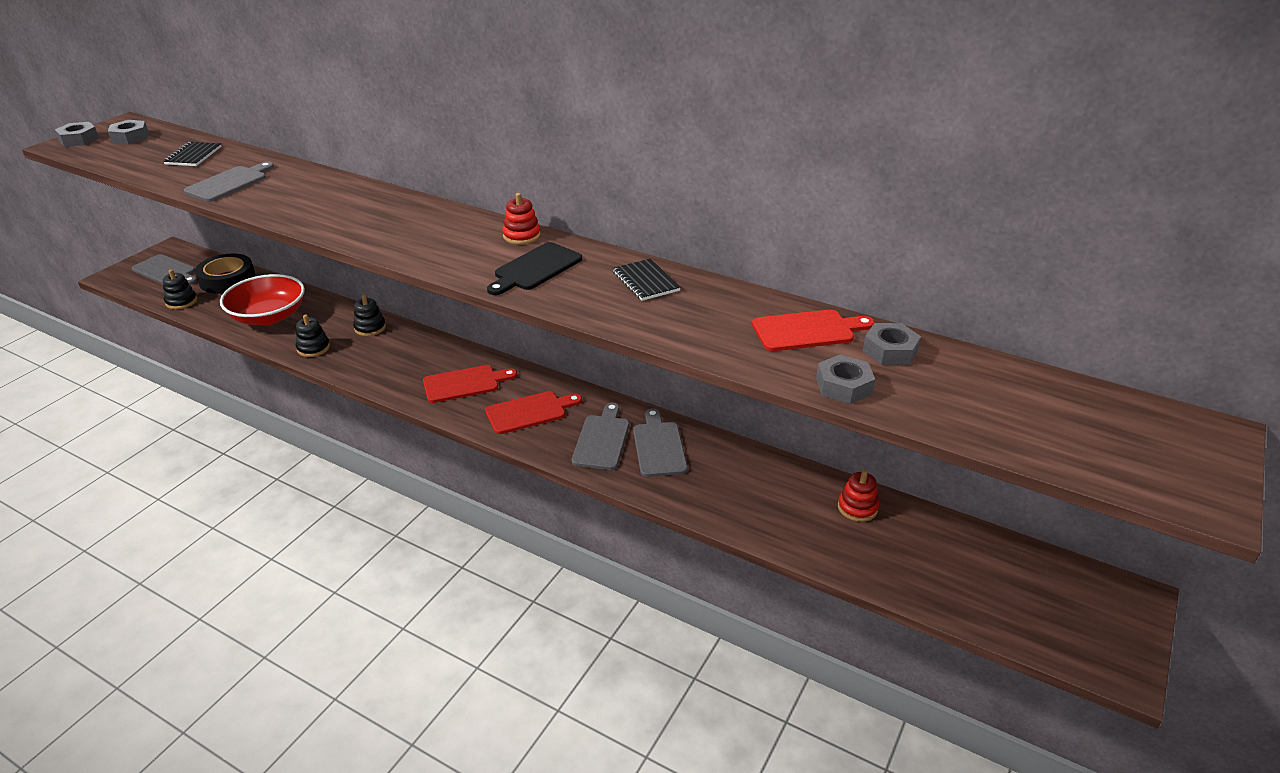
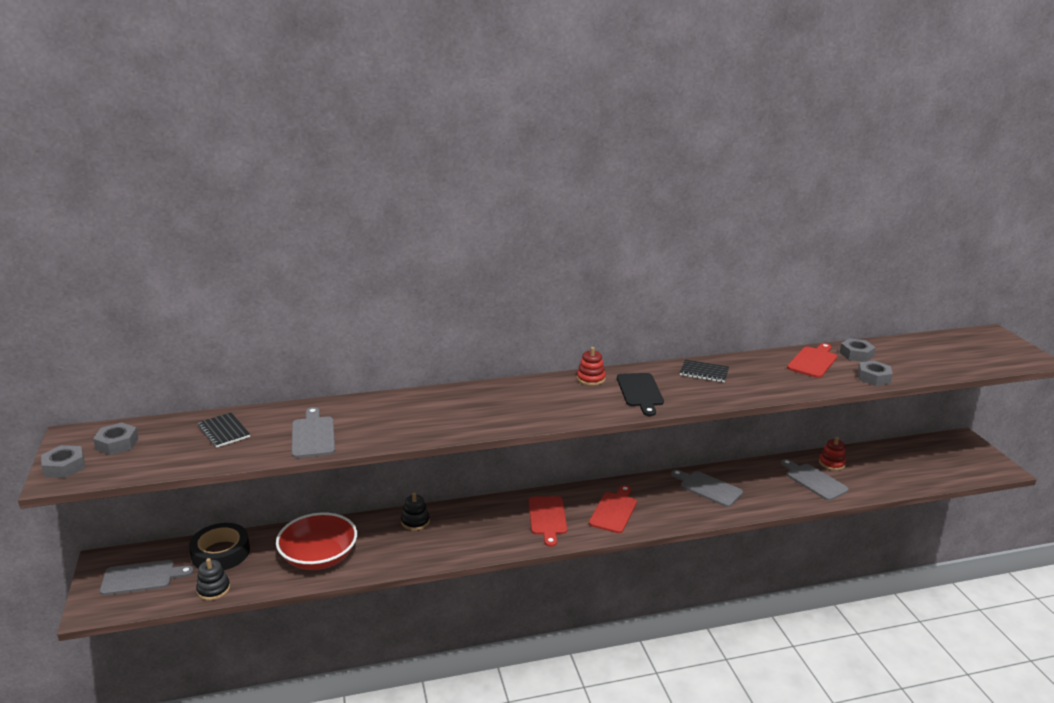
camera: 45 degrees left, 10 degrees down
(313, 348) = (401, 556): black stacking toy -> none
(465, 384) = (547, 518): red cutting board -> red cutting board turned 150 degrees clockwise
(602, 440) = (677, 502): grey cutting board -> grey cutting board (814, 481)

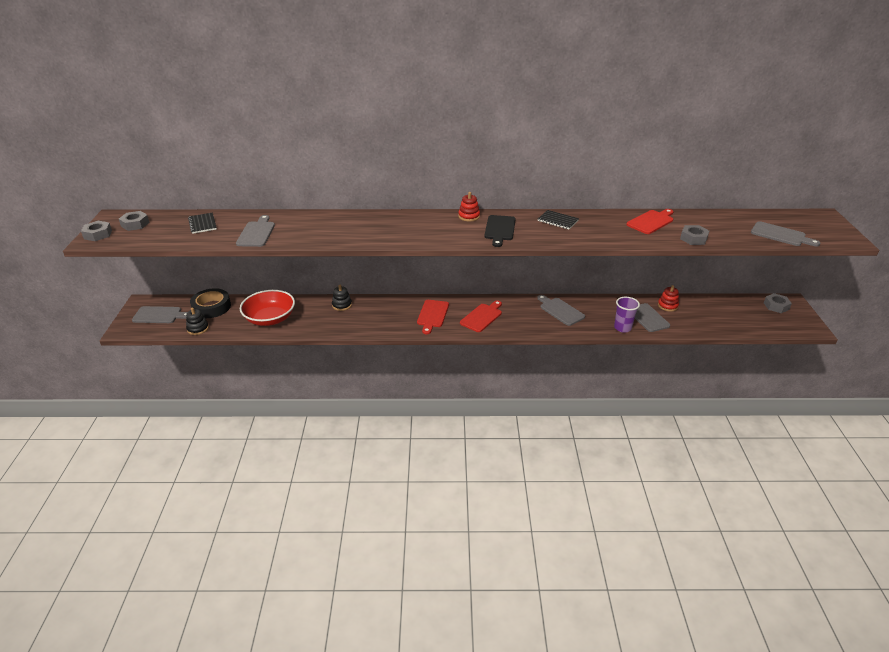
camera: 15 degrees right, 10 degrees up
(794, 500) = (622, 328): none -> purple cup
(856, 354) = (691, 220): grey nut -> grey nut (776, 306)
(963, 362) = (780, 235): none -> grey cutting board

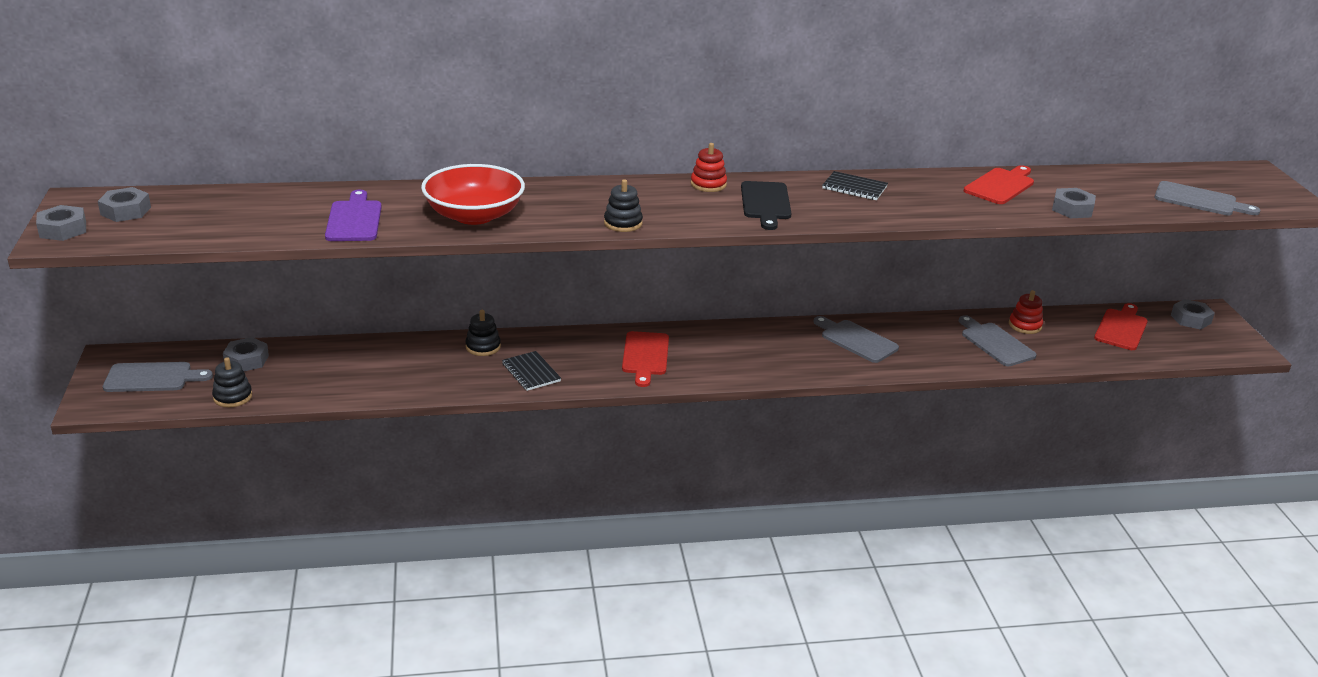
camera: 10 degrees left, 5 degrees down
(203, 224) = (251, 207): black notebook -> black notebook (531, 372)
(211, 307) = (246, 360): black tape -> grey nut
(256, 233) = (354, 219): grey cutting board -> purple cutting board
(270, 319) = (361, 374): red bowl -> red bowl (474, 215)
(409, 240) = (623, 223): none -> black stacking toy
(482, 317) = (730, 355): red cutting board -> red cutting board (1121, 328)
(622, 328) = (962, 362): purple cup -> none

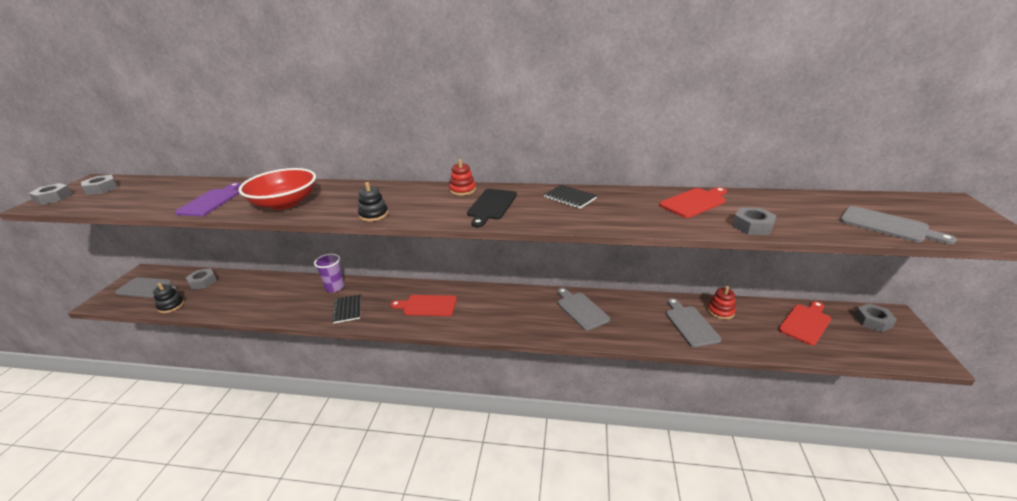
camera: 20 degrees right, 0 degrees up
(483, 347) = (335, 287): black stacking toy -> purple cup
(645, 356) = (427, 306): red cutting board -> red cutting board turned 75 degrees clockwise

